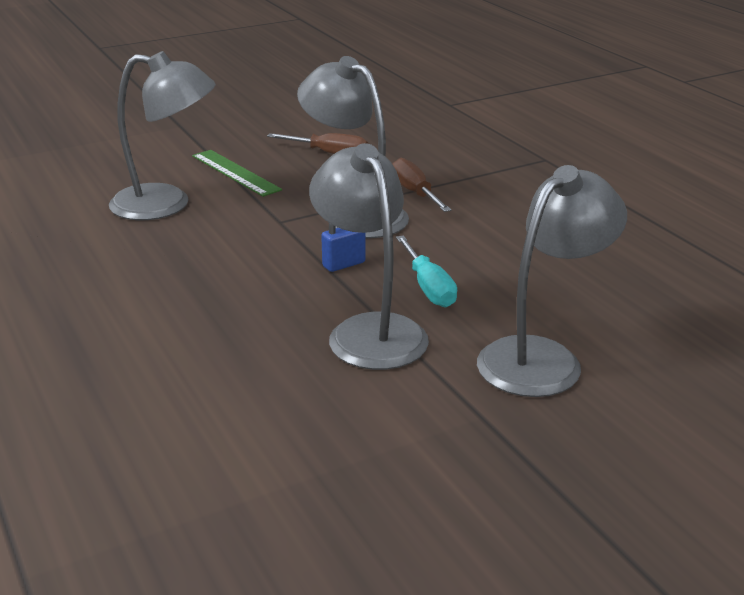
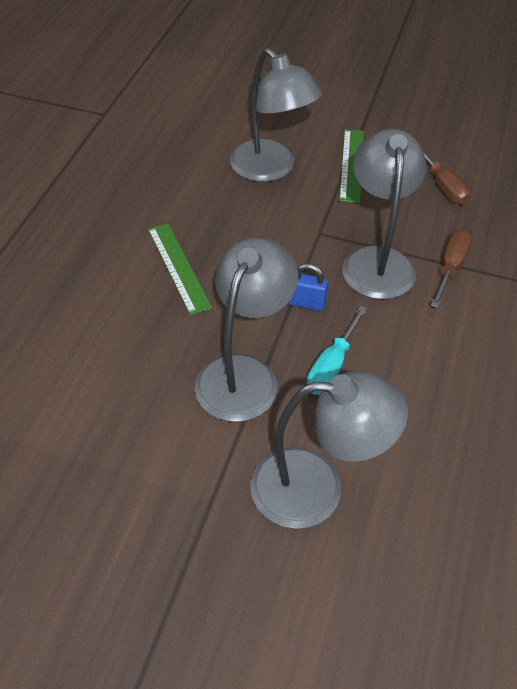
camera: 45 degrees right, 20 degrees up
(189, 301) = (178, 267): none -> green ruler

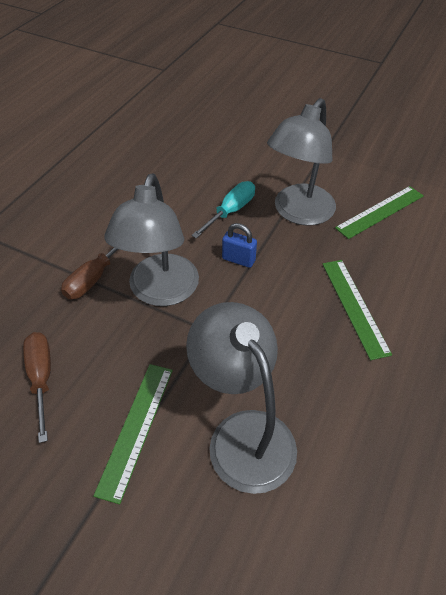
camera: 170 degrees left, 0 degrees up
(134, 389) = (380, 212): none -> green ruler
(316, 488) = (259, 150): grey lamp -> none

